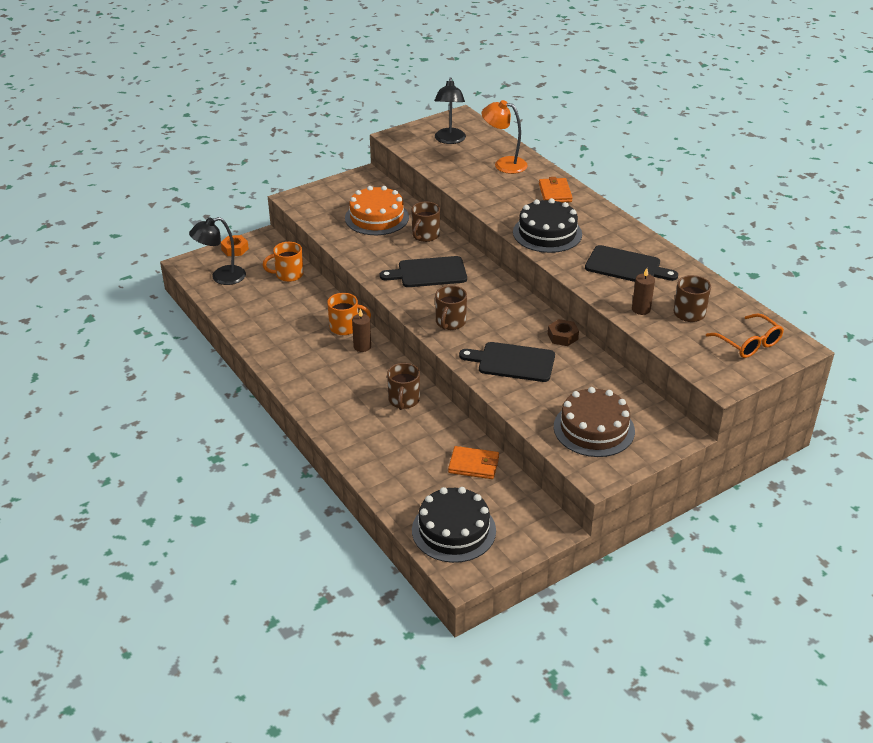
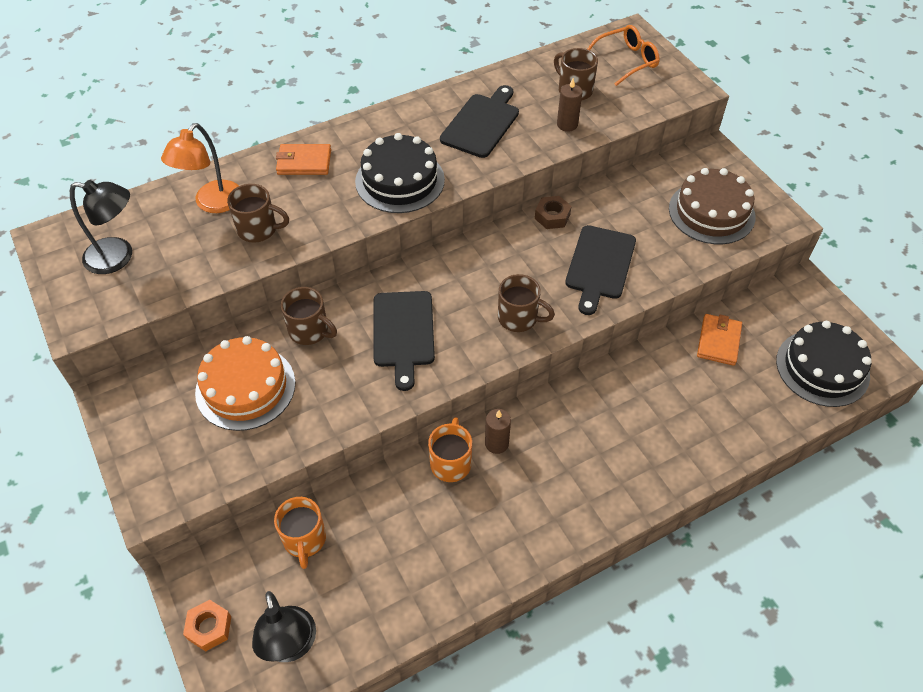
camera: 85 degrees left, 15 degrees up
(403, 400) = (609, 401): brown mug -> brown mug (258, 229)

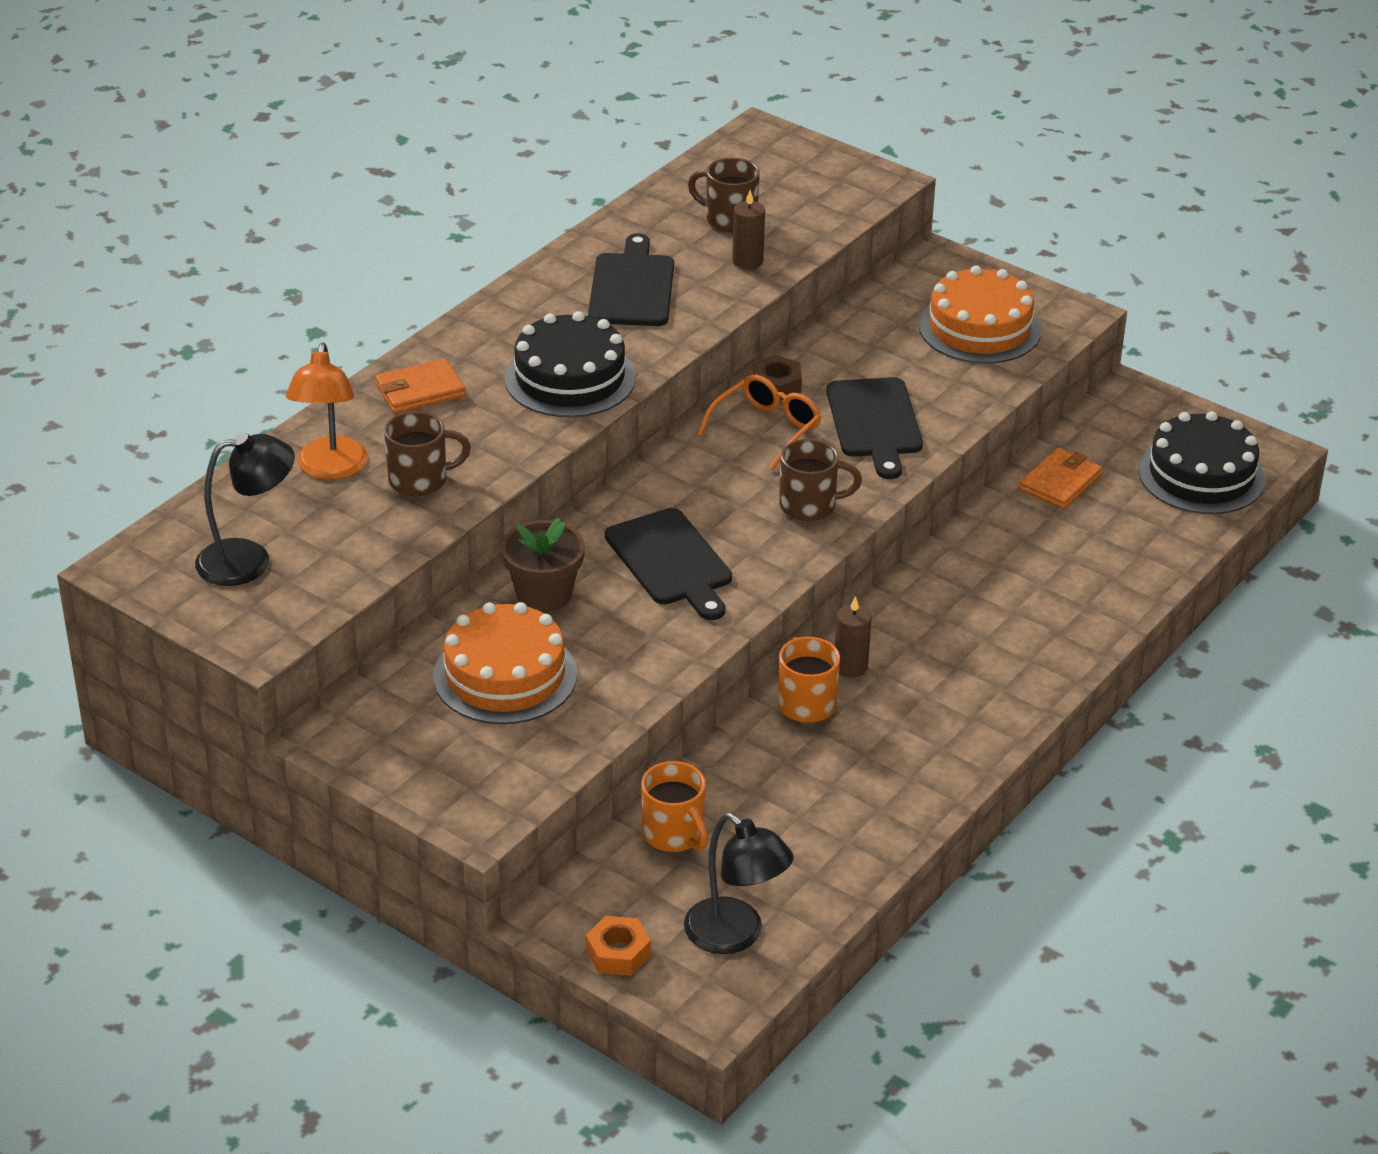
camera: 25 degrees left, 15 degrees down
(310, 331) = (544, 594): brown mug -> brown flower pot
(627, 61) = (776, 168): orange glasses -> orange glasses (766, 429)
(711, 212) = (979, 328): brown cake -> orange cake
(718, 341) = (1060, 482): orange wallet -> orange wallet turned 45 degrees clockwise

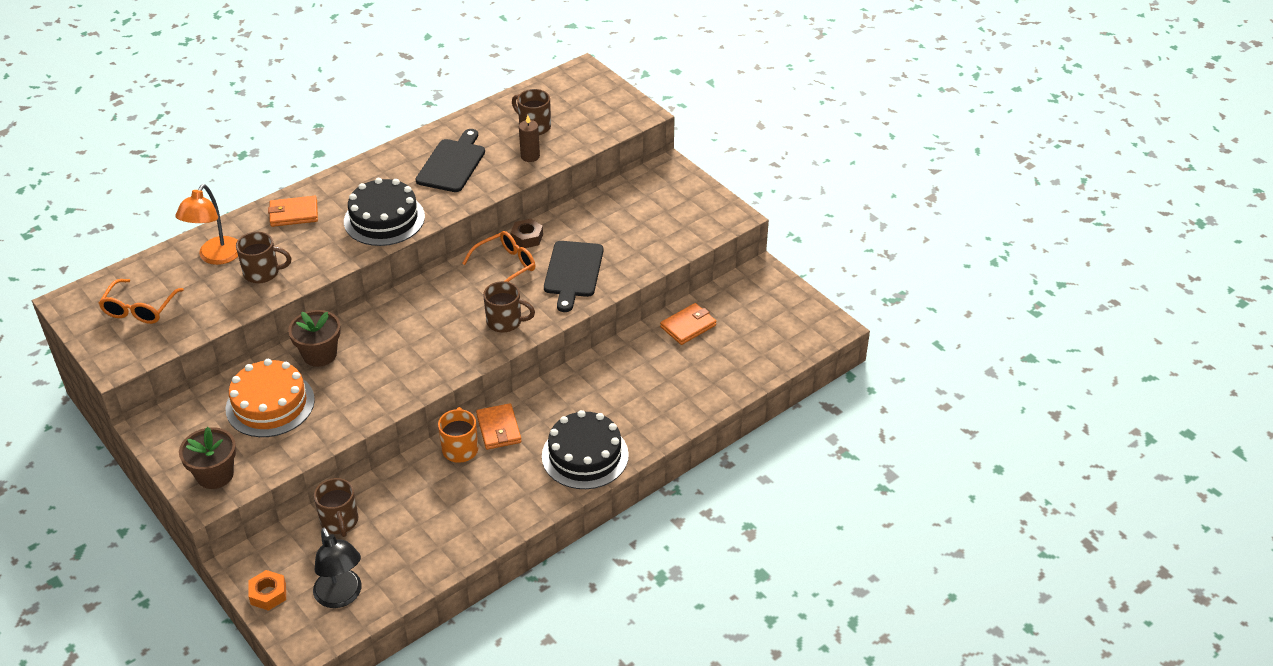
camera: 15 degrees right, 5 degrees up
(249, 560) = (139, 309): black lamp -> orange glasses
(474, 787) = (215, 475): none -> brown flower pot
(671, 561) = (404, 345): black cutting board -> none
(674, 834) = (340, 521): orange mug -> brown mug
(850, 667) = (499, 429): brown candle -> orange wallet
(979, 328) = (670, 218): orange cake -> none
(1201, 475) = (779, 335): black cake -> black cake (585, 455)

